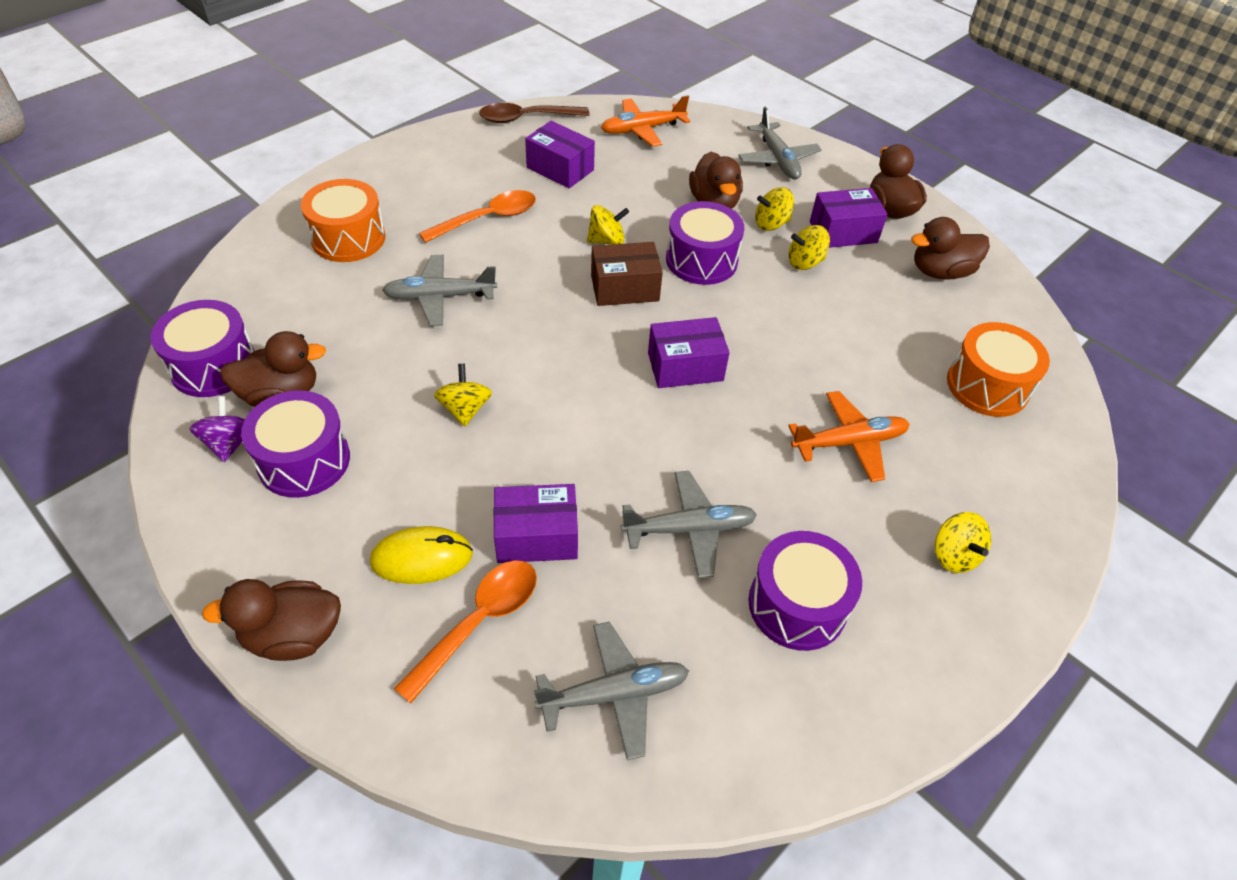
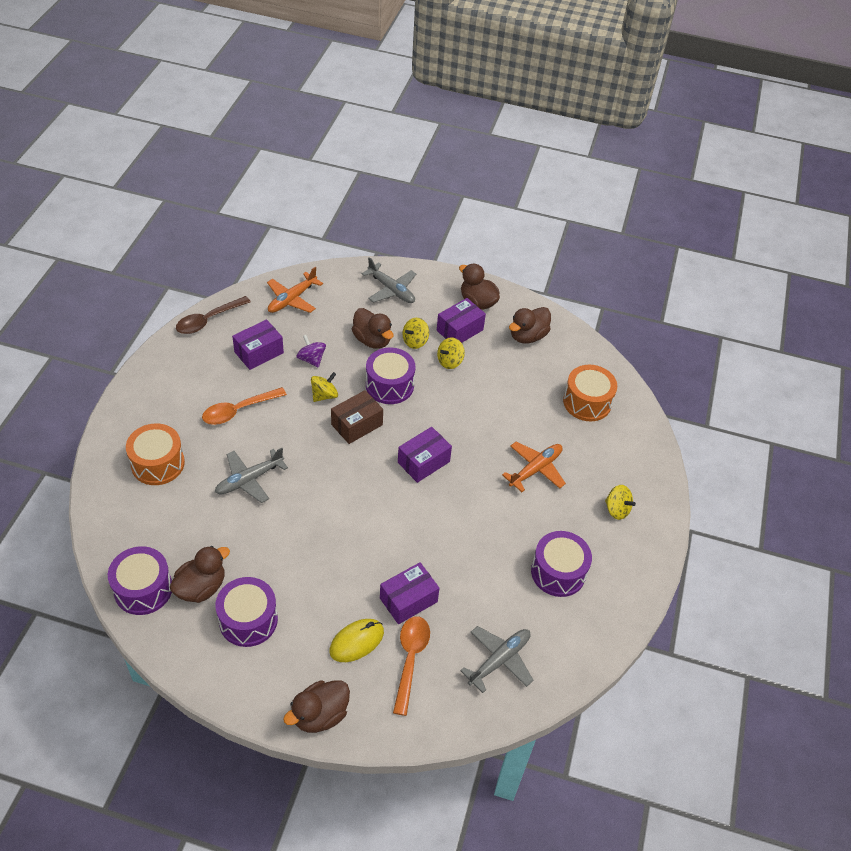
camera: 30 degrees left, 0 degrees up
(229, 443) = (195, 631): purple spinning top -> purple spinning top (311, 359)
(465, 409) = (318, 545): yellow spinning top -> none
(488, 219) = (238, 410): orange spoon -> orange spoon turned 150 degrees counterclockwise
(560, 169) = (259, 352): purple box -> purple box turned 45 degrees counterclockwise
(689, 529) = (483, 558): grey plane -> none

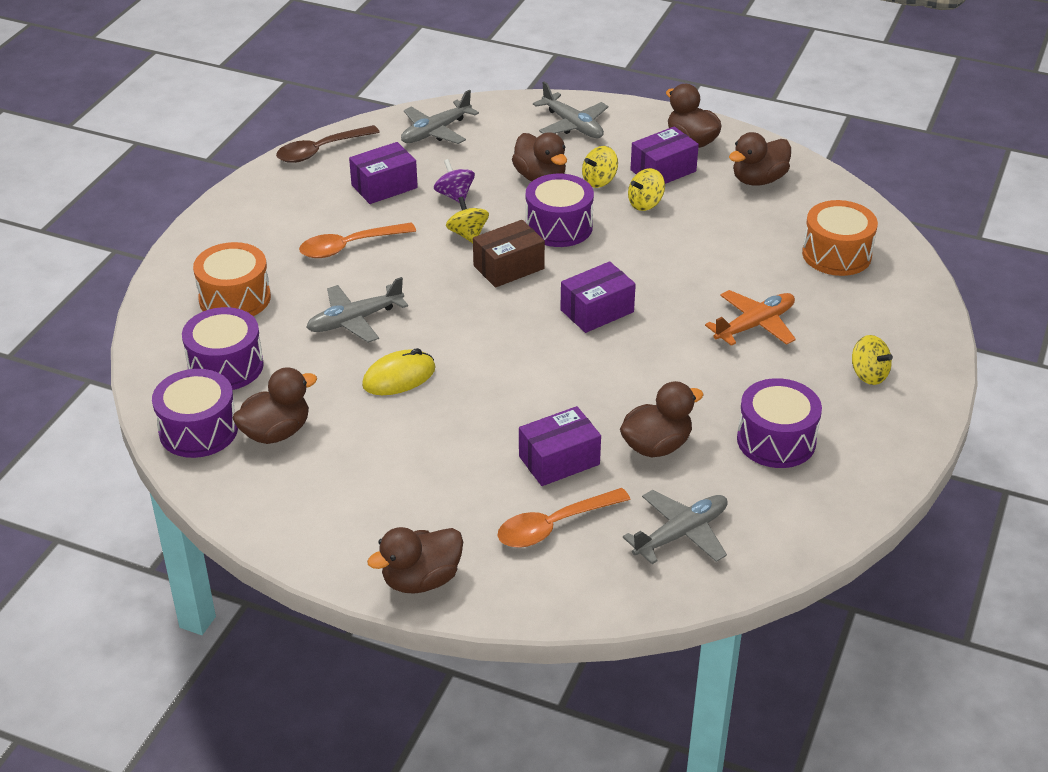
camera: 10 degrees right, 10 degrees down
(248, 620) = (335, 471): purple drum -> purple drum (226, 366)
(292, 299) = (436, 131): orange plane -> grey plane
(324, 395) = (468, 234): yellow spinning top -> yellow spinning top turned 75 degrees counterclockwise
(356, 641) = (481, 502): yellow mouse -> yellow mouse (399, 377)
(410, 659) = (554, 526): orange spoon -> orange spoon turned 135 degrees counterclockwise
(476, 582) = (656, 446): none -> brown duck

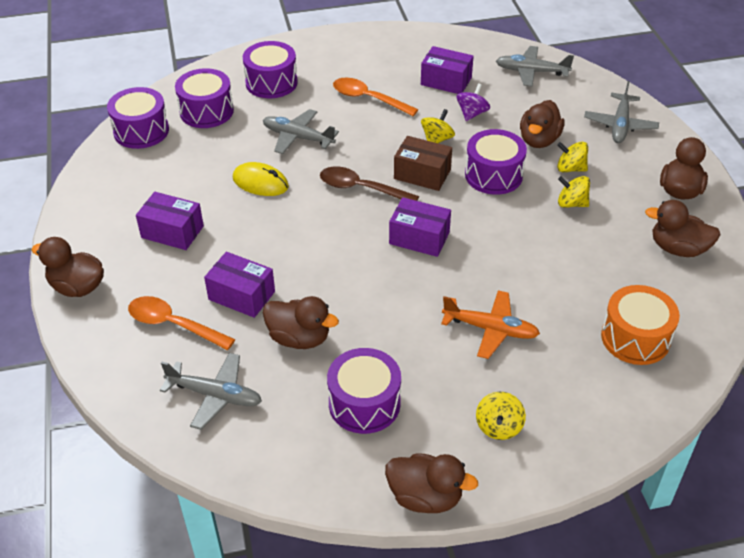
camera: 55 degrees right, 5 degrees up
(235, 298) = (271, 83): orange drum -> purple drum
(276, 432) = (164, 160): brown duck -> brown duck (425, 497)
(321, 151) = (452, 39): brown spoon -> brown spoon (361, 188)
(663, 171) = (623, 193): purple box -> purple box (172, 232)

